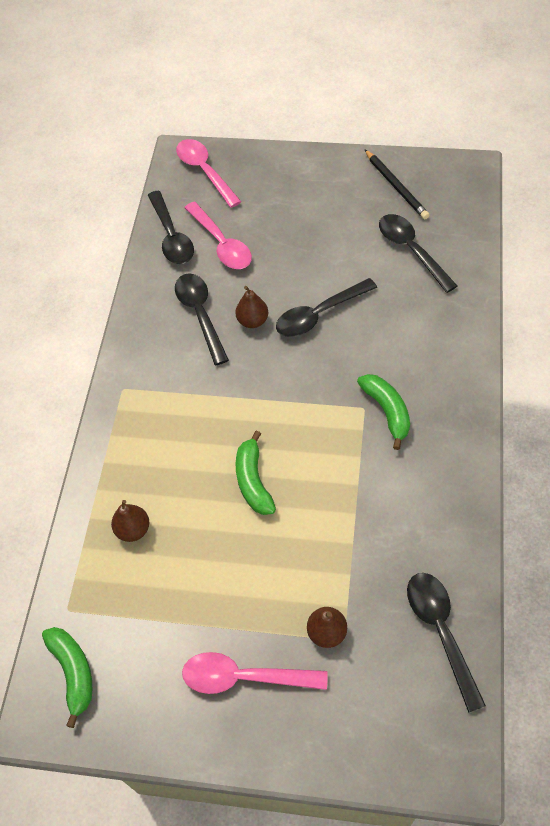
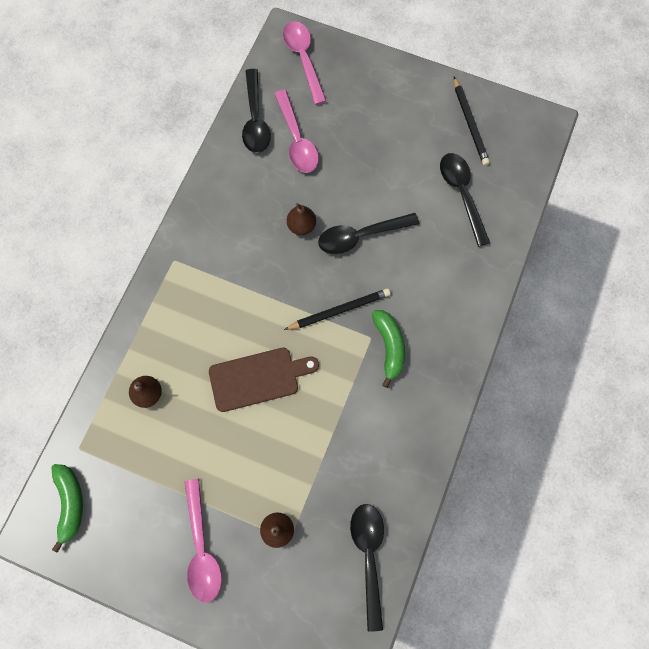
camera: 10 degrees right, 15 degrees up
(200, 315) = (258, 207): black spoon -> none
(244, 677) = (202, 547): pink spoon -> pink spoon turned 120 degrees counterclockwise
(253, 481) = (258, 378): green banana -> brown cutting board
(320, 390) = (339, 310): none -> black pencil

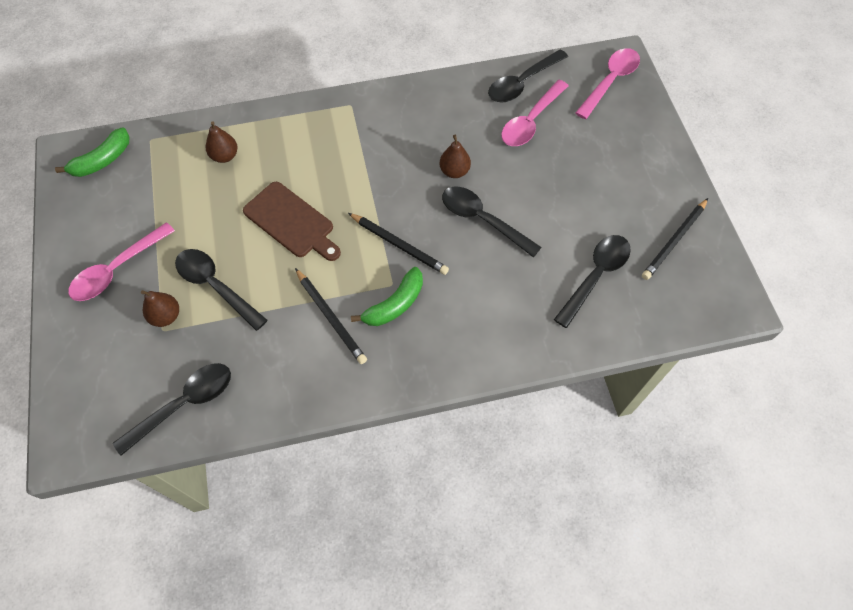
camera: 55 degrees right, 10 degrees down
(277, 473) = (216, 286): none -> black spoon
(368, 400) = (331, 317): none -> black pencil

